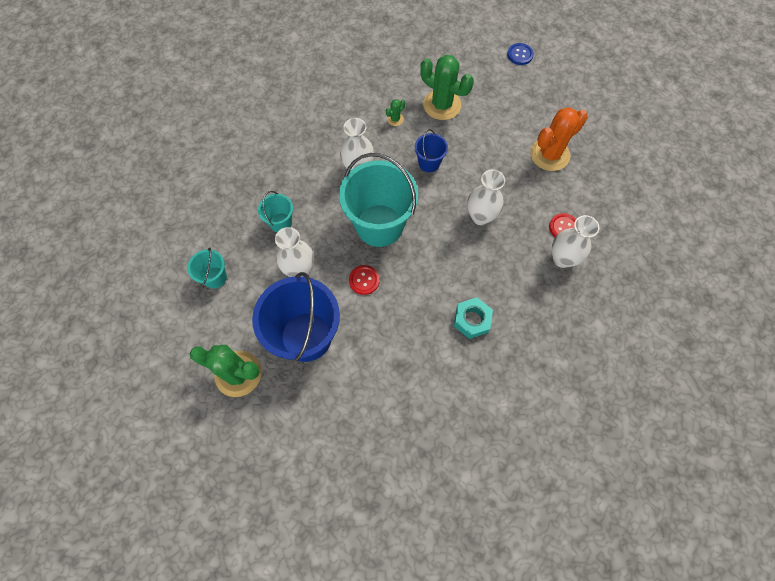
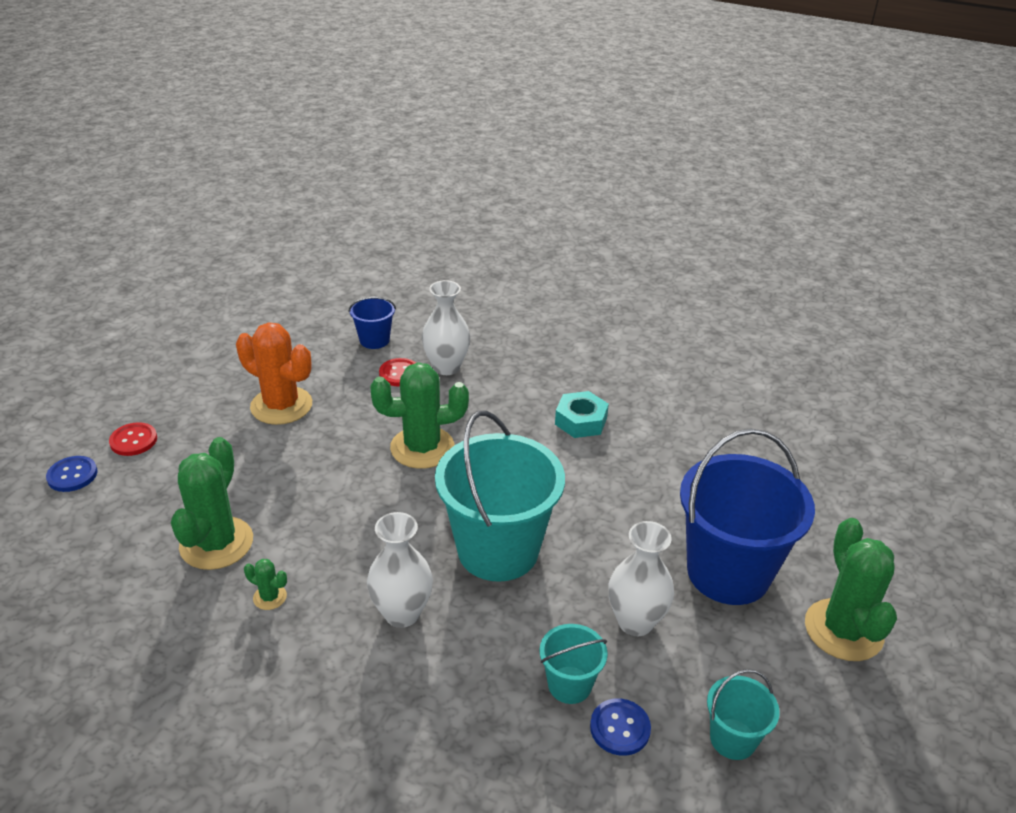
camera: 115 degrees left, 30 degrees down
(248, 233) = (620, 728): none -> blue button
(364, 280) = (599, 538): red button -> red button (133, 440)
(429, 163) = (350, 526): blue bucket -> blue bucket (374, 340)
(480, 216) = (422, 448): white vase -> green cactus

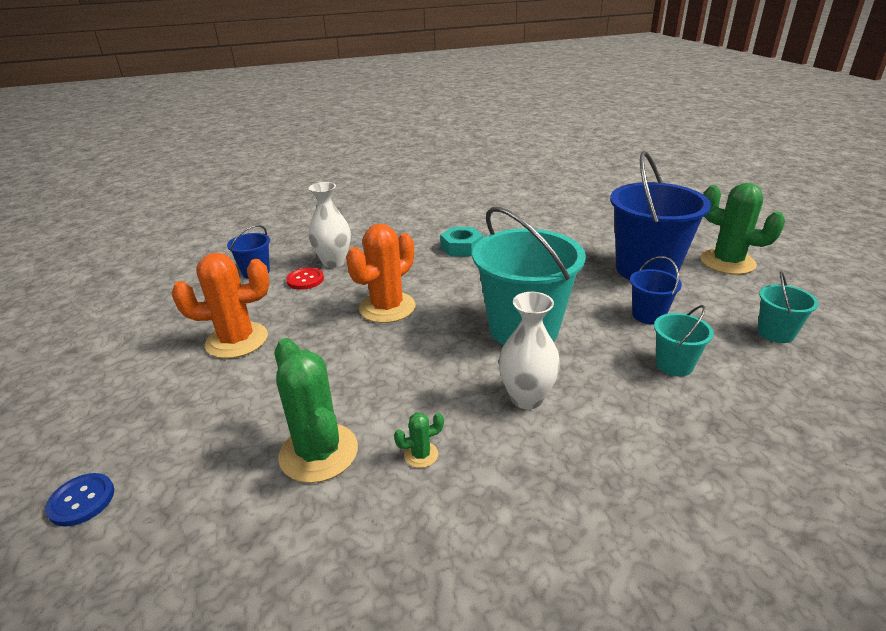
camera: 40 degrees left, 5 degrees down
(133, 440) = (119, 436): red button -> none
(422, 448) = (387, 307): green cactus -> orange cactus
(620, 728) = (730, 366): blue button -> none
(635, 622) = (648, 315): white vase -> blue bucket

